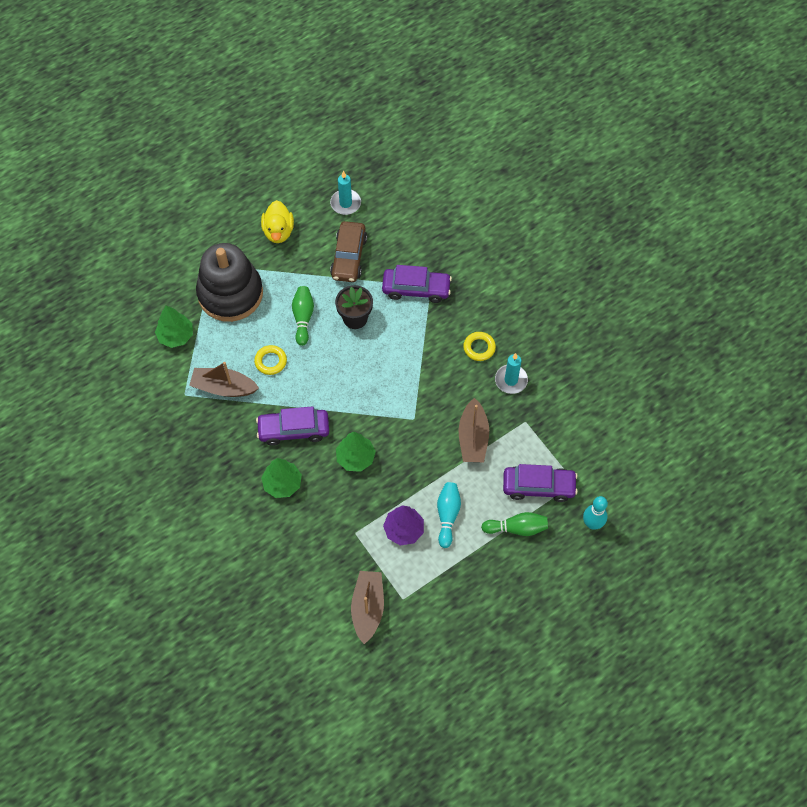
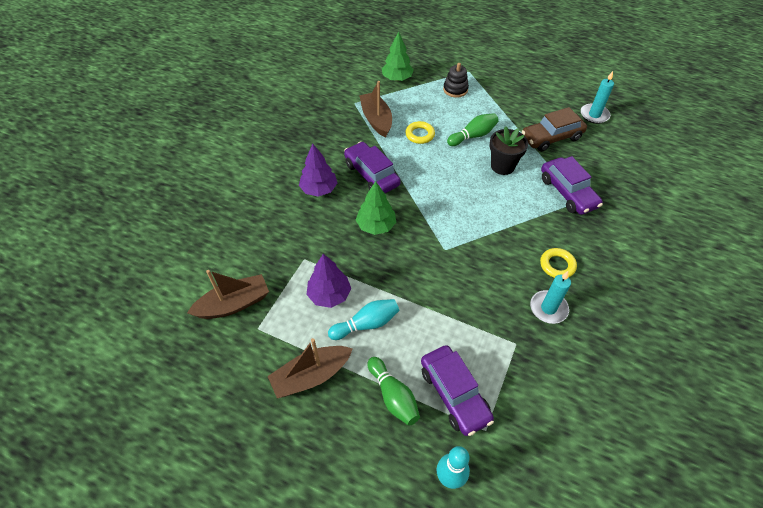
camera: 60 degrees right, 10 degrees down
(230, 293) = (455, 89): black stacking toy -> black stacking toy, size x0.44
(278, 231) = (530, 91): yellow duck -> none
(282, 484) = (319, 189): green tree -> purple tree
(473, 438) = (462, 306): brown boat -> brown boat (311, 376)

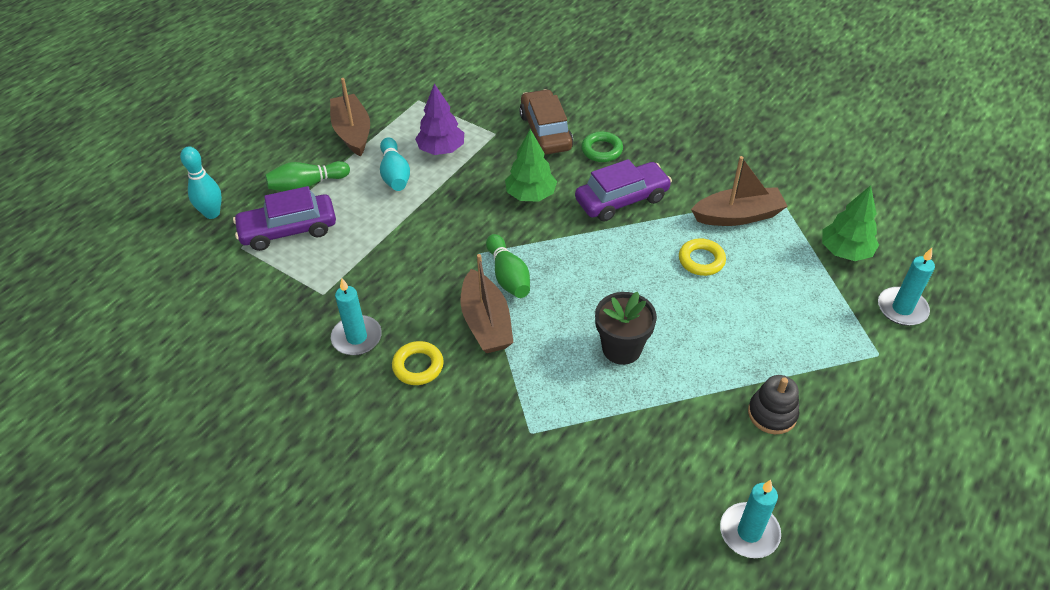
camera: 100 degrees right, 5 degrees down
(234, 304) = (452, 85): brown boat -> brown boat (486, 323)
(319, 189) = (601, 150): purple tree -> green ring
(434, 62) = (902, 308): none -> turquoise candle
(455, 89) = (820, 324): black stacking toy -> black stacking toy (772, 414)
(473, 136) = (695, 325): green bowling pin -> green bowling pin (508, 276)
(551, 138) = (685, 436): brown car -> brown car (545, 132)
(567, 192) = (551, 421): purple car -> none

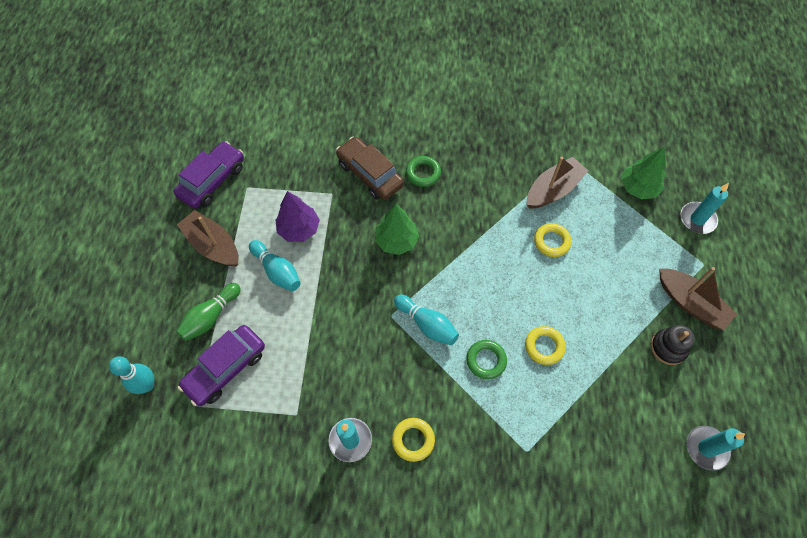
camera: 30 degrees left, 15 degrees up
(486, 323) = (437, 375): brown boat -> brown boat (690, 303)
(508, 276) = (427, 324): green bowling pin -> turquoise bowling pin
(547, 333) = (486, 360): none -> green ring
(621, 348) = (544, 346): black flower pot -> yellow ring
(622, 200) = (465, 213): purple car -> purple car (212, 181)

